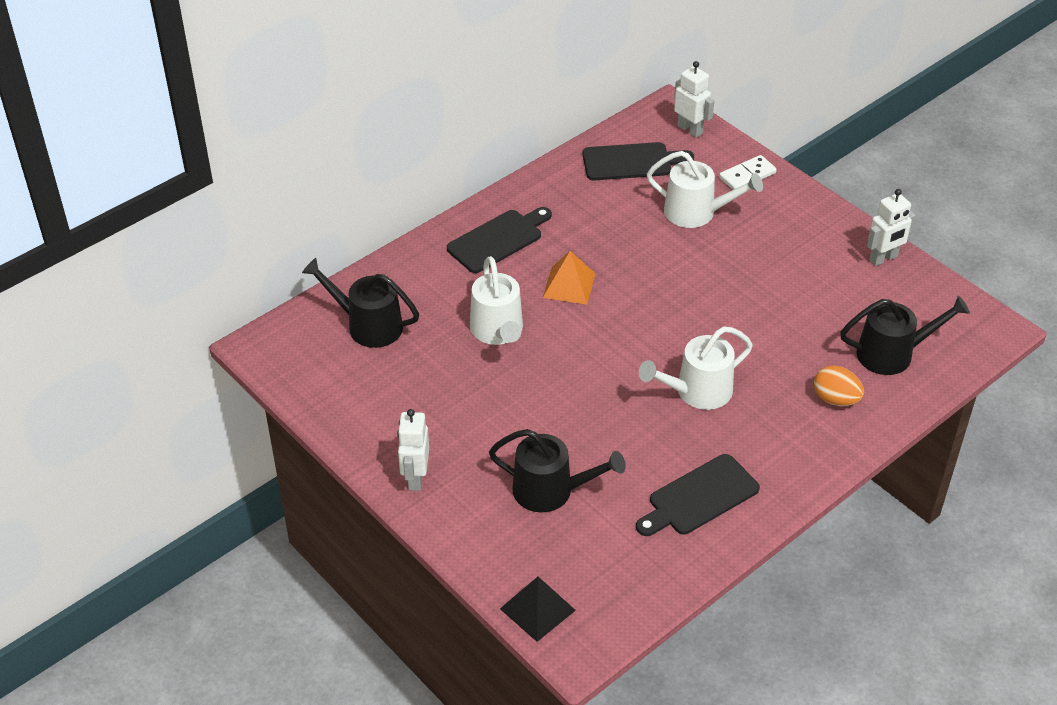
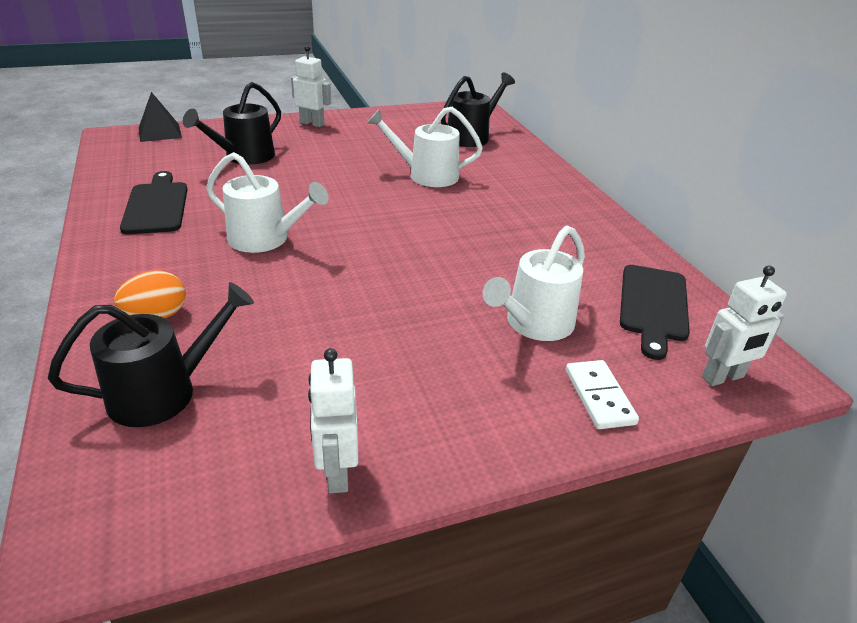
camera: 110 degrees right, 10 degrees down
(498, 240) = (545, 200): black cutting board -> none
(569, 285) = (460, 216): orange pyramid -> none
(697, 392) = (265, 239): white watering can -> white watering can turned 120 degrees clockwise
(892, 354) = (163, 392): black watering can -> black watering can turned 135 degrees counterclockwise

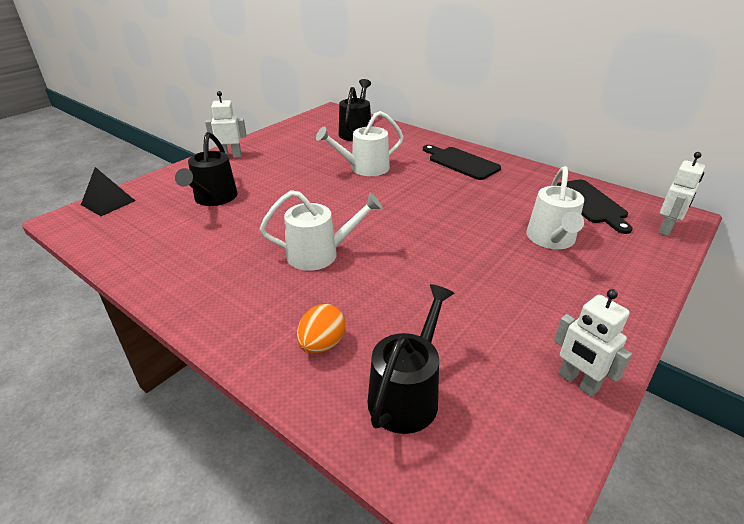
camera: 30 degrees left, 0 degrees up
(157, 206) = (196, 262): black cutting board -> black cutting board (461, 162)
(599, 397) = (633, 266): white domino -> none

